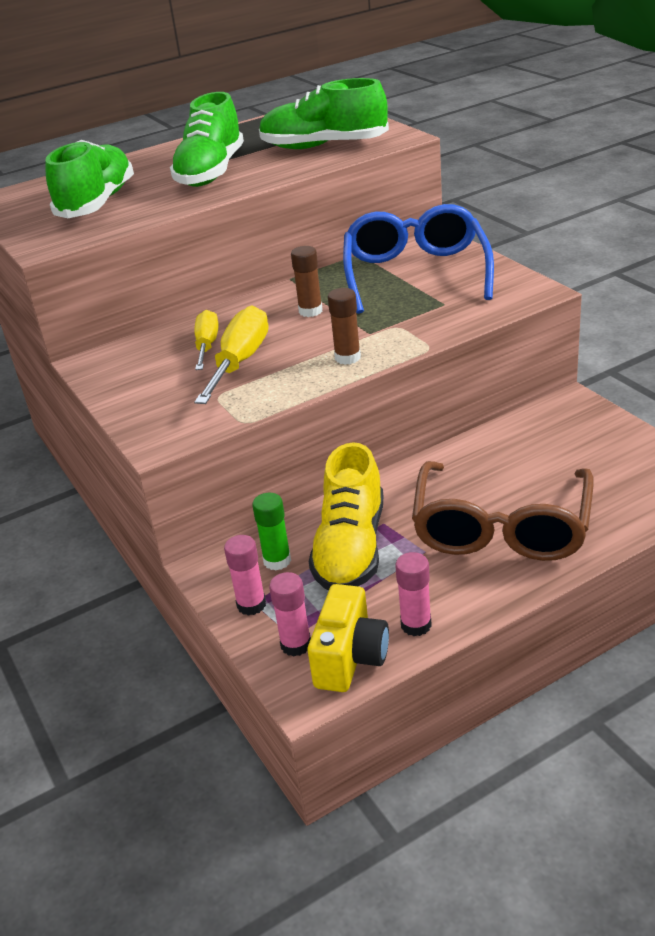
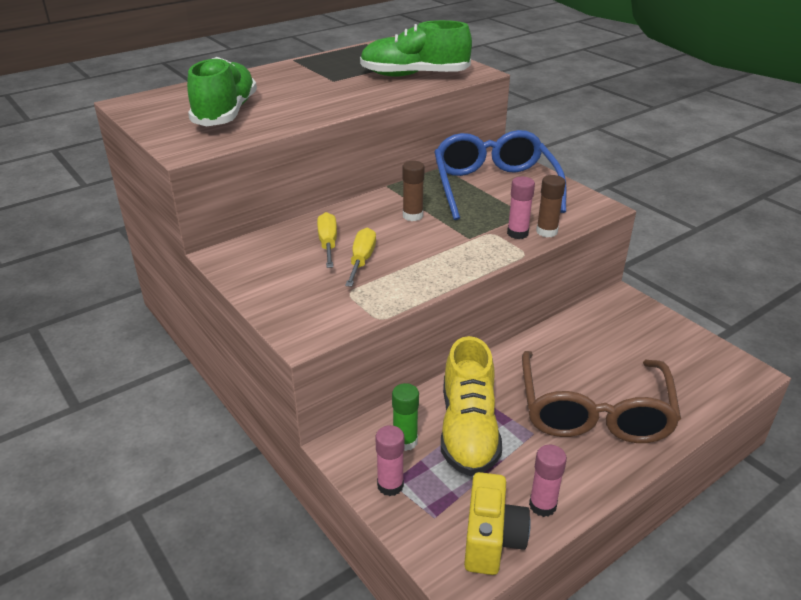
camera: 10 degrees left, 0 degrees up
(211, 172) = (322, 92): green shoe -> none
(240, 362) = (362, 260): yellow screwdriver -> yellow screwdriver, size x0.66
(296, 645) = (439, 526): pink glue stick -> pink glue stick (517, 233)
(347, 357) = (456, 260): brown glue stick -> brown glue stick (546, 231)

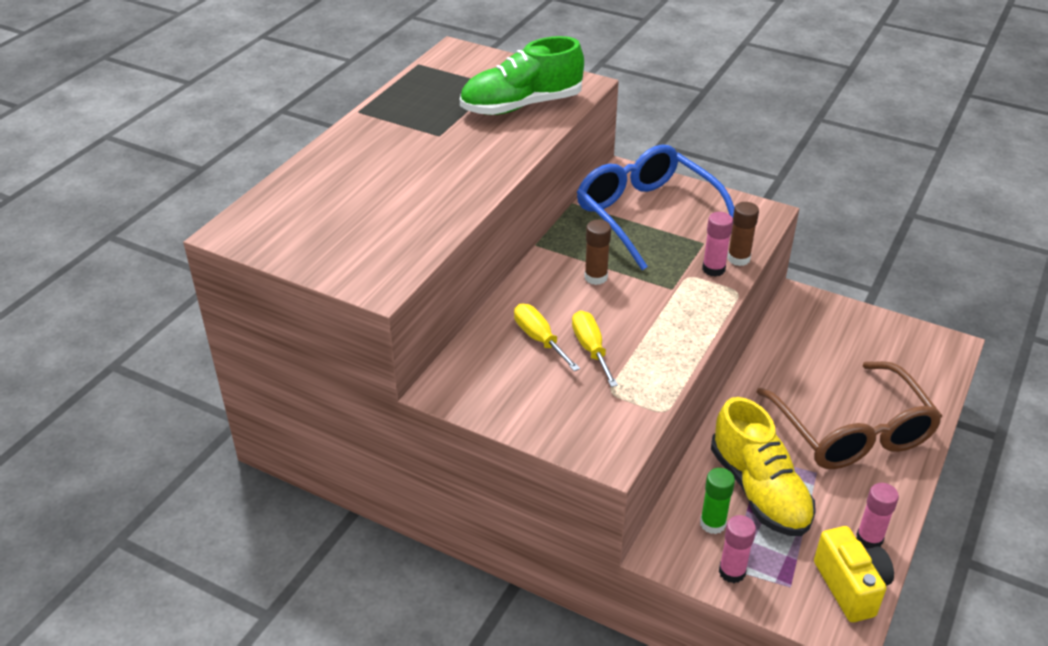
camera: 25 degrees left, 5 degrees up
(225, 113) = (368, 218): green shoe -> none

